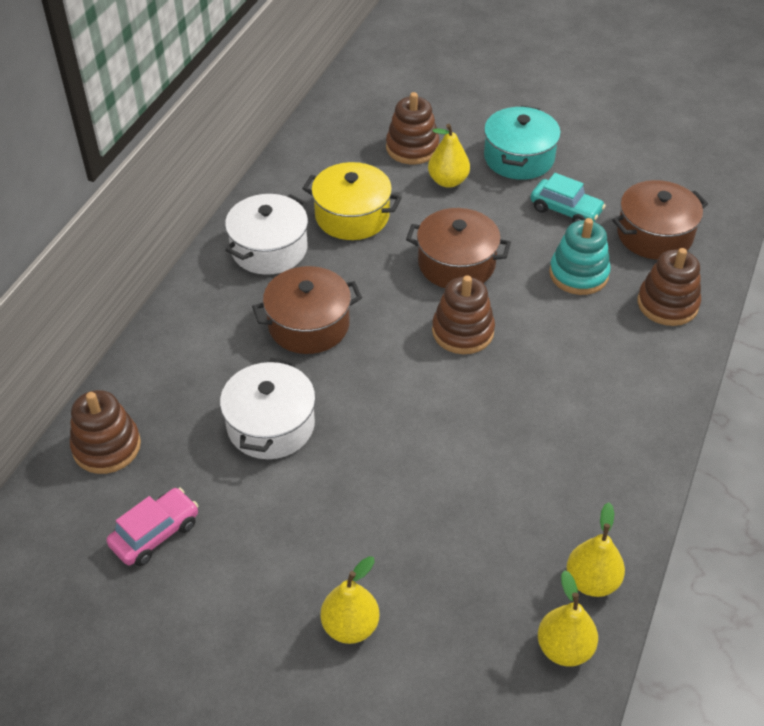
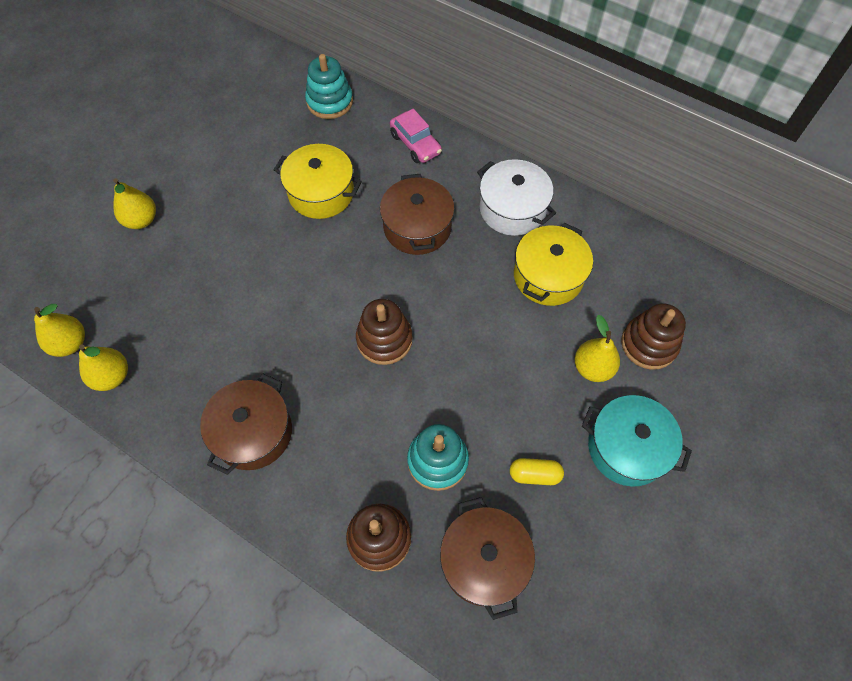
camera: 100 degrees right, 15 degrees up
(107, 446) = (330, 102): brown stacking toy -> turquoise stacking toy
(155, 534) = (250, 124): pink car -> pink car (415, 144)
(271, 425) = (321, 193): white pot -> yellow pot
(456, 263) = (471, 352): brown pot -> brown pot (253, 432)
(565, 210) = (534, 474): turquoise car -> yellow capsule

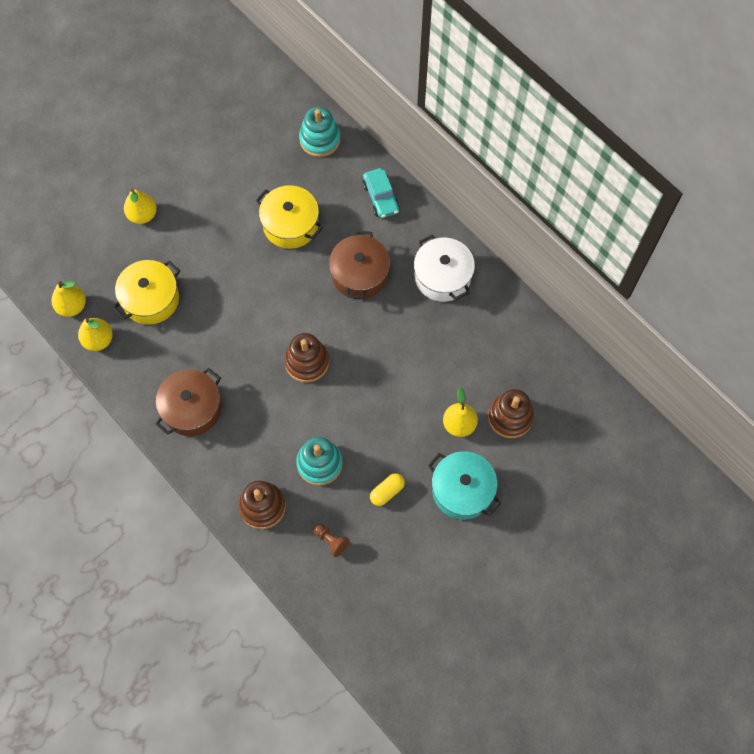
camera: 15 degrees right, 5 degrees up
(415, 144) = (381, 197): pink car -> turquoise car
(484, 561) = (331, 541): brown pot -> brown pawn
(534, 474) = (387, 491): yellow capsule -> yellow capsule turned 60 degrees counterclockwise
(548, 276) = (451, 342): yellow pot -> yellow pot (151, 299)

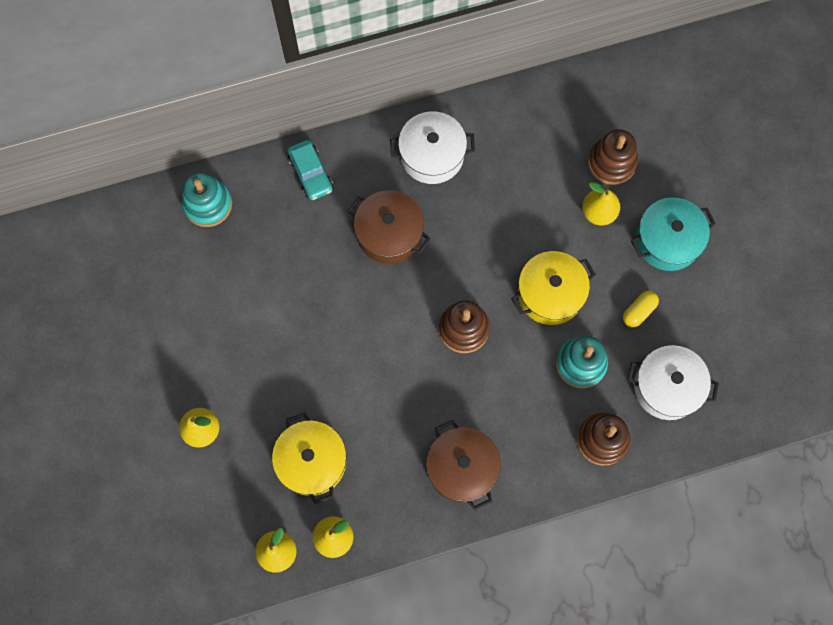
camera: 65 degrees left, 5 degrees up
(290, 225) = (296, 278): yellow pot -> yellow pot (550, 294)
(331, 541) = (667, 387): brown pawn -> white pot
(381, 197) = (310, 174): turquoise car -> turquoise car turned 60 degrees clockwise
(387, 491) = (638, 311): yellow capsule -> yellow capsule turned 60 degrees clockwise

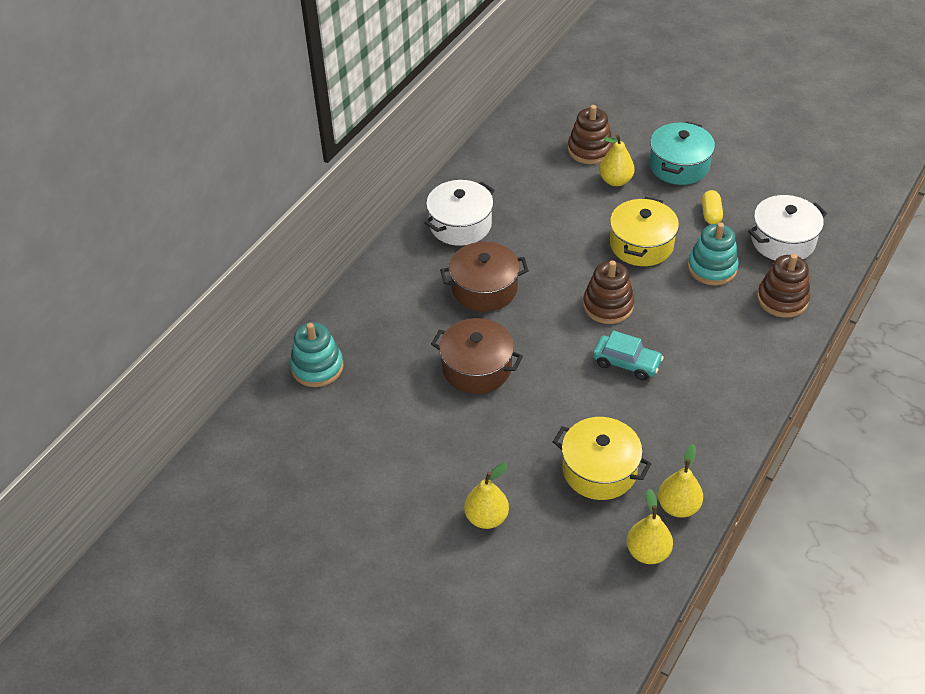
camera: 40 degrees left, 25 degrees down
(310, 174) = (380, 294): turquoise car -> turquoise car (626, 363)
(462, 468) = (713, 388): brown pot -> brown pot (477, 368)

